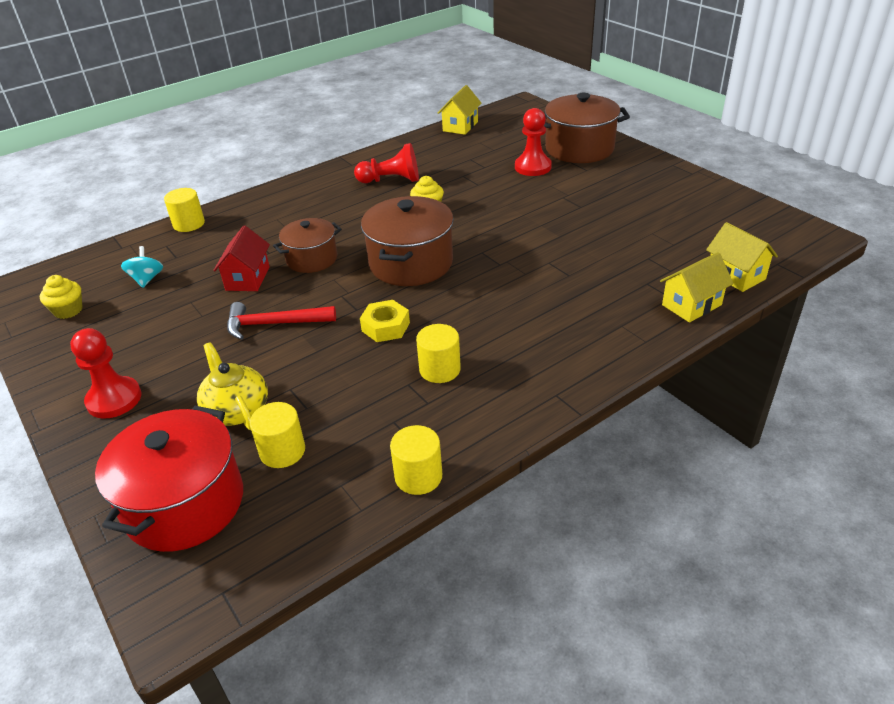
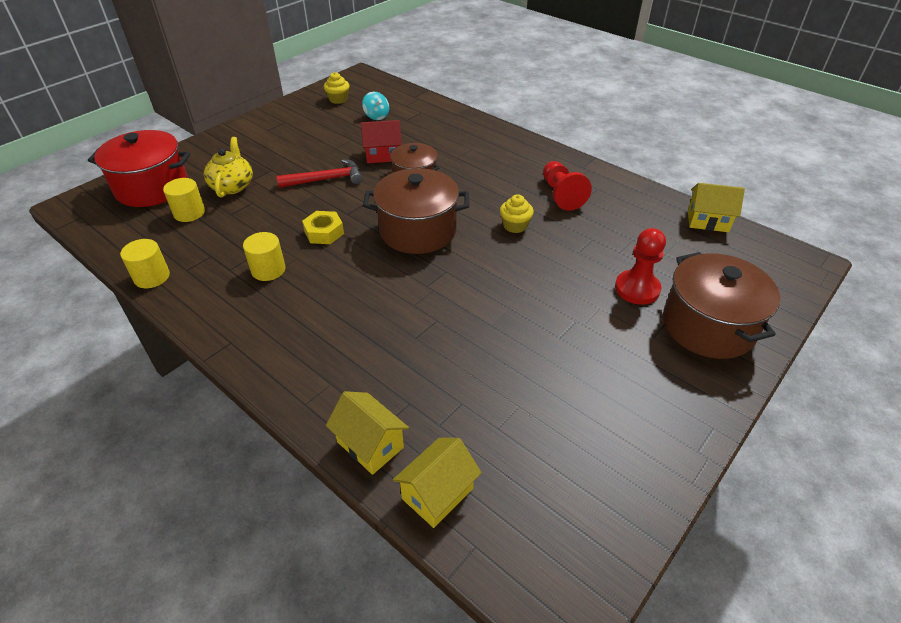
camera: 75 degrees right, 5 degrees up
(114, 399) = (248, 139): red pawn -> none
(147, 279) = (376, 116): turquoise spinning top -> turquoise spinning top turned 75 degrees clockwise
(189, 224) = (452, 113): yellow cylinder -> none
(237, 410) = (232, 186): yellow teapot -> yellow teapot turned 45 degrees counterclockwise
(274, 324) = (326, 179): red hammer -> red hammer turned 90 degrees clockwise

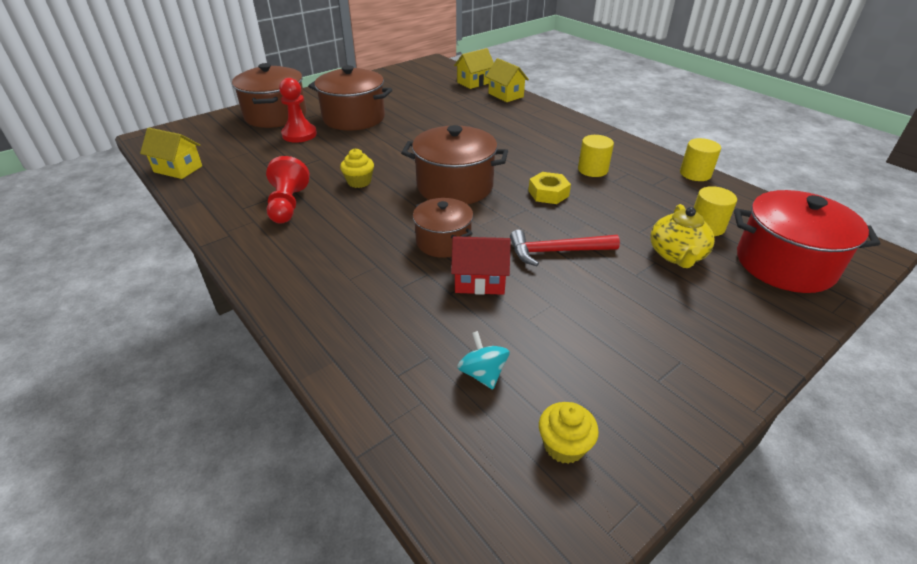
camera: 170 degrees left, 5 degrees down
(593, 334) = (354, 118): none -> brown pot

